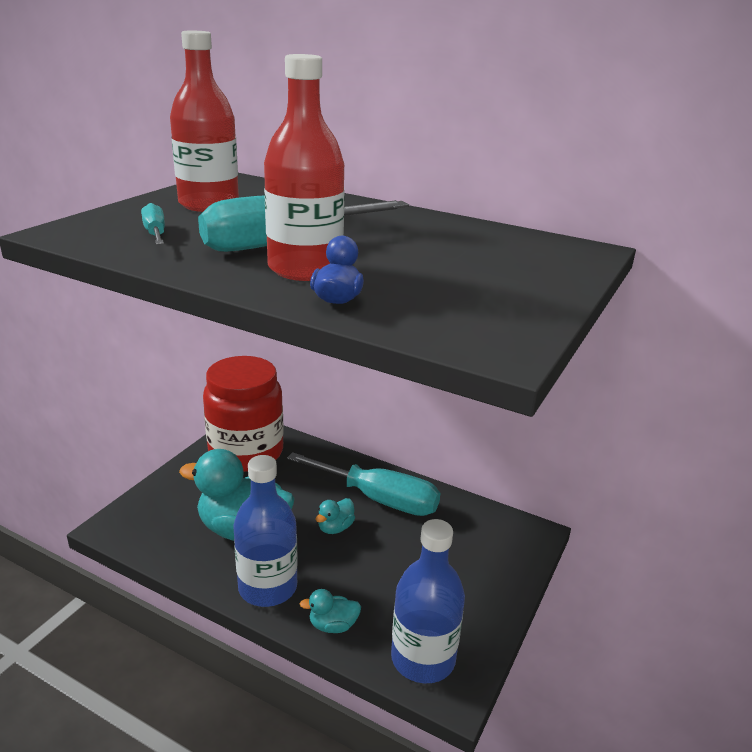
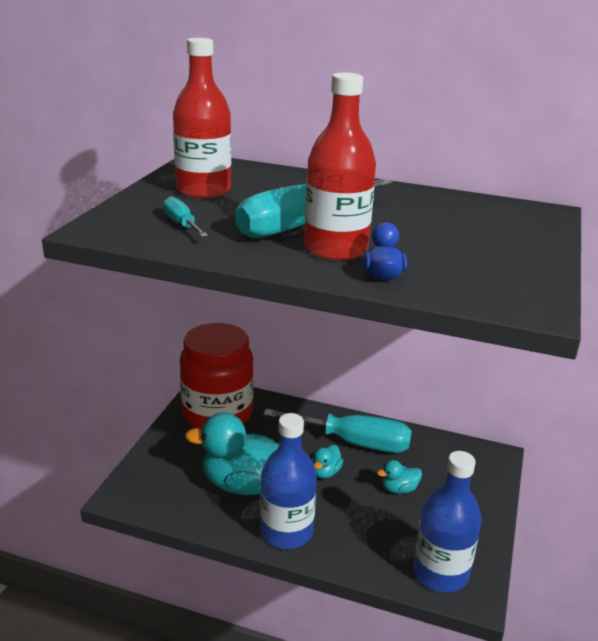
camera: 10 degrees left, 0 degrees up
(333, 625) = (355, 556): turquoise duck -> turquoise duck (399, 489)

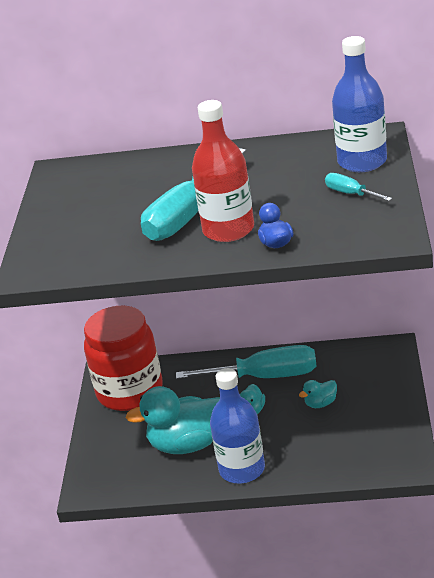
camera: 10 degrees left, 5 degrees up
(181, 224) = (92, 244): turquoise screwdriver -> turquoise screwdriver (350, 193)
(203, 190) = (85, 203): red bottle -> none
(440, 573) = (379, 457): blue bottle -> blue bottle (362, 162)

